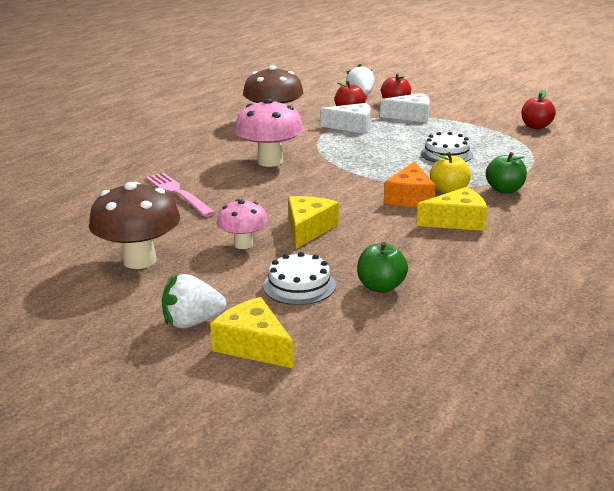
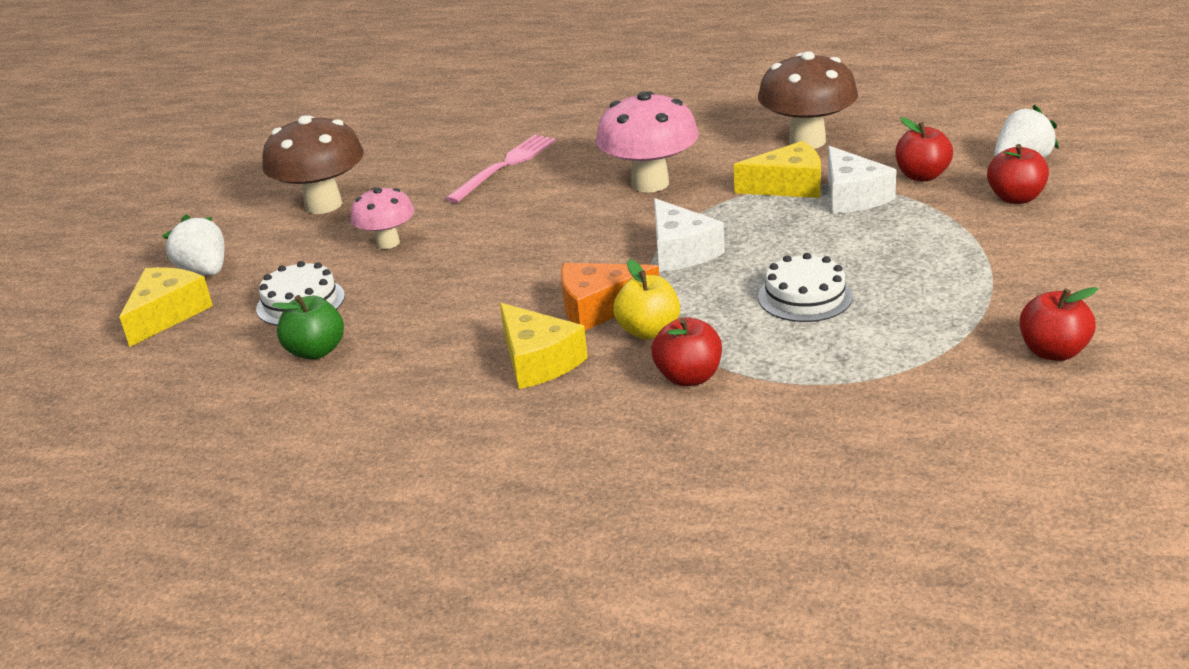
camera: 70 degrees right, 5 degrees up
(308, 229) = (449, 267): yellow cheese -> yellow cheese (788, 186)
(411, 116) = (962, 227): white cheese -> white cheese (681, 251)
(504, 190) = (688, 377): green apple -> red apple

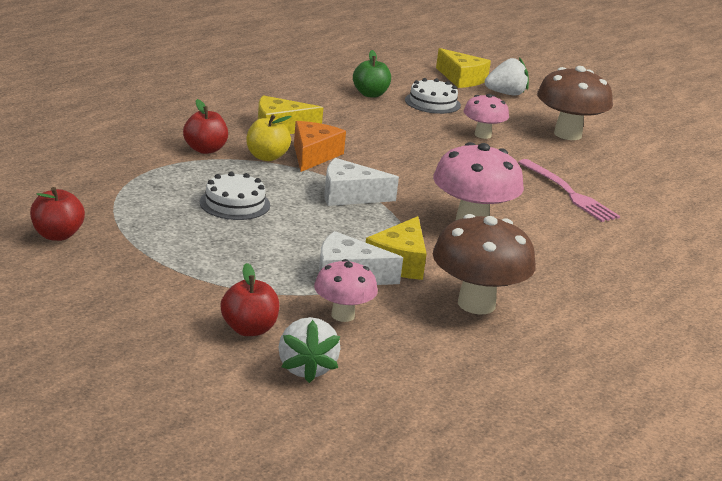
camera: 110 degrees right, 5 degrees down
(922, 176) = (343, 315): red apple -> pink mushroom

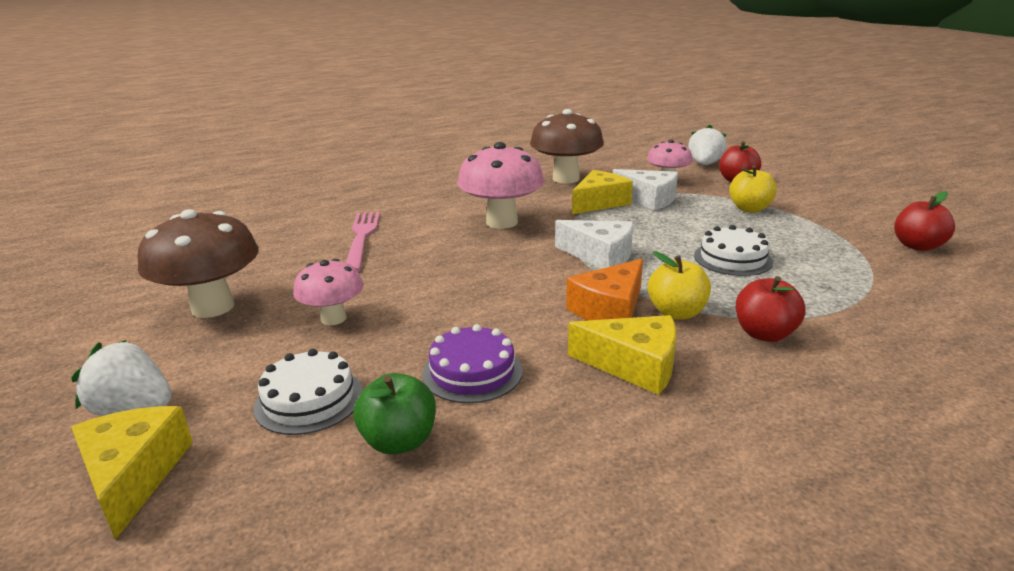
camera: 150 degrees left, 0 degrees up
(226, 271) = (749, 209): none -> yellow apple
(366, 118) = (472, 372): none -> purple cake

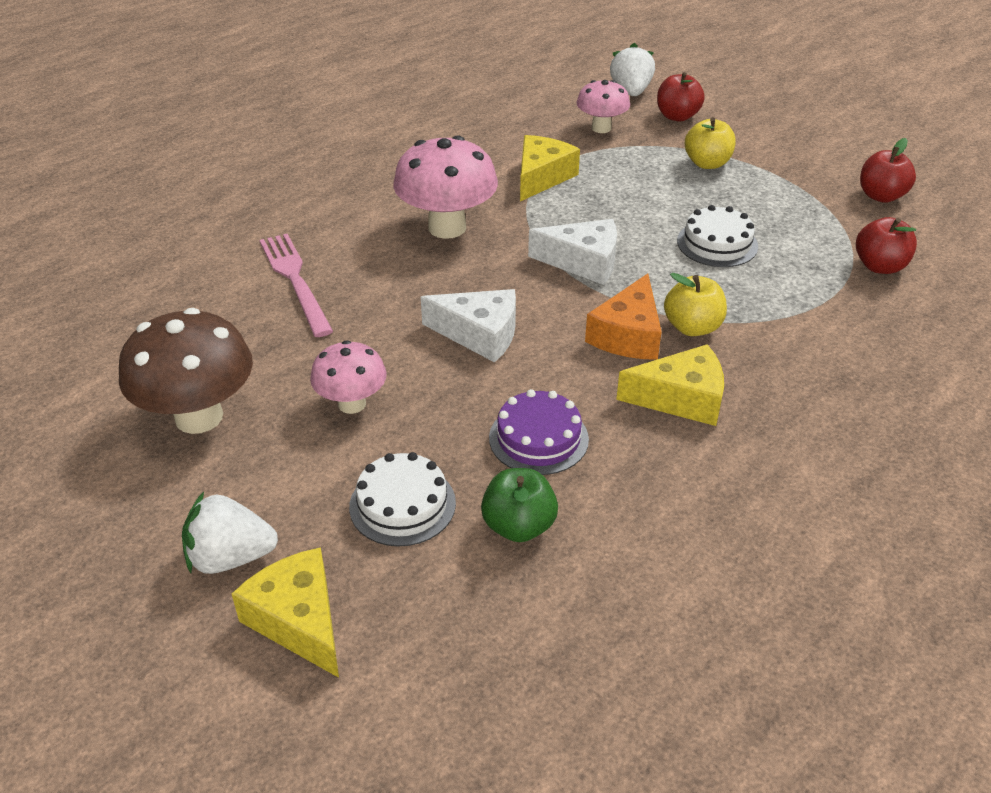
camera: 20 degrees left, 15 degrees up
(566, 179) = (481, 139): brown mushroom -> none
(649, 199) = (594, 163): white cheese -> white cheese (480, 334)
(764, 334) = (779, 337): red apple -> red apple (879, 266)

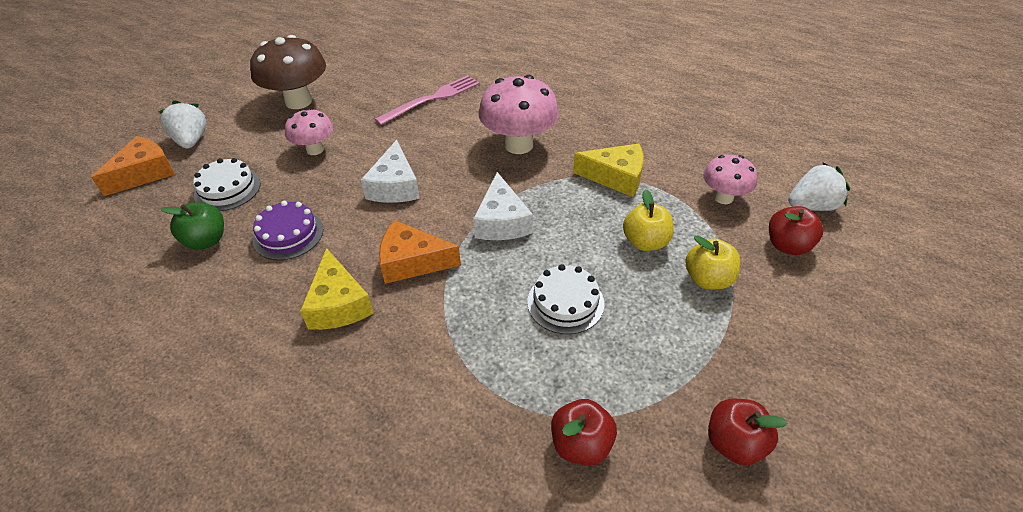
camera: 75 degrees right, 5 degrees up
(298, 620) = (144, 173): yellow cheese -> orange cheese
(692, 327) = (432, 300): yellow apple -> yellow apple (645, 242)

